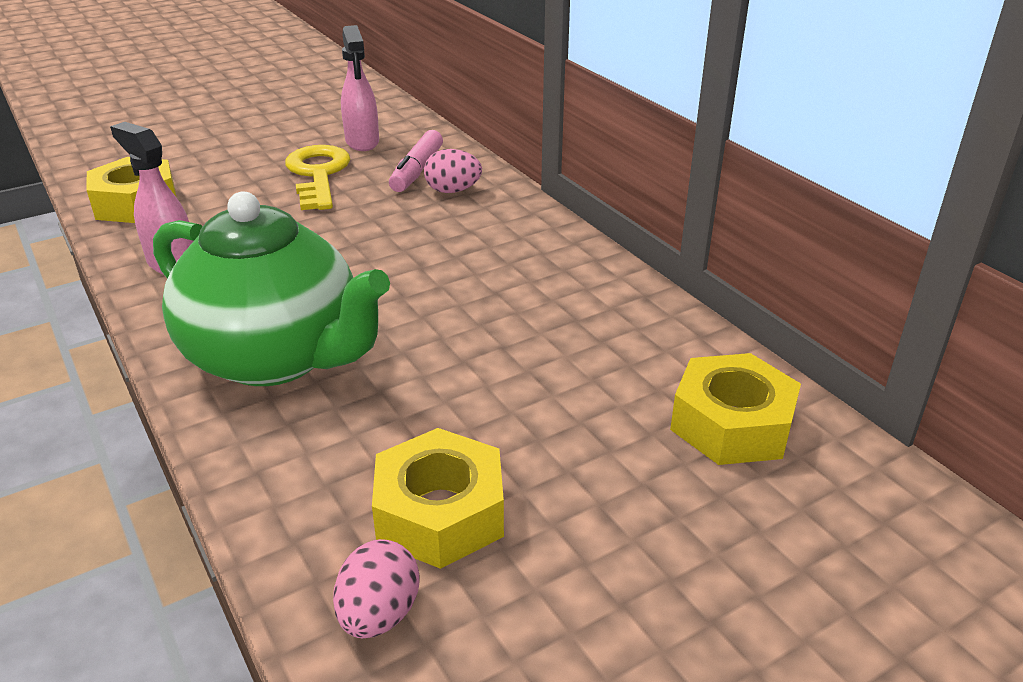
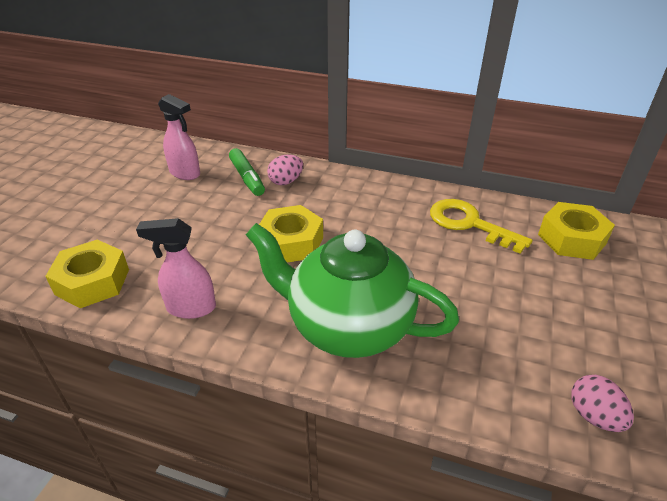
camera: 40 degrees left, 5 degrees up
(276, 357) = (348, 326): green teapot -> green teapot turned 150 degrees counterclockwise
(318, 174) = (190, 205): yellow key -> yellow key (469, 223)
(417, 171) = (247, 178): pink marker -> green marker
(440, 512) = (542, 352): yellow nut -> yellow nut (291, 242)

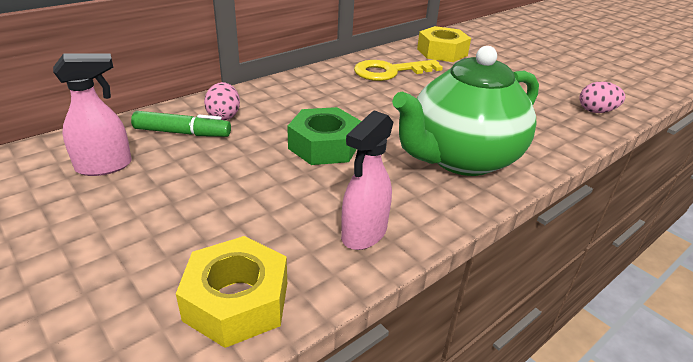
camera: 60 degrees left, 5 degrees down
(291, 242) = (324, 146): yellow nut -> green nut

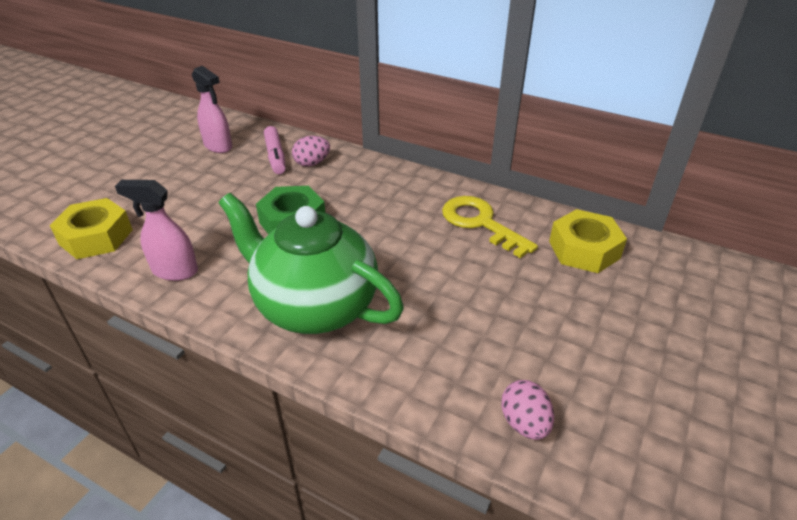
camera: 70 degrees right, 5 degrees up
(182, 133) = (275, 156): green marker -> pink marker

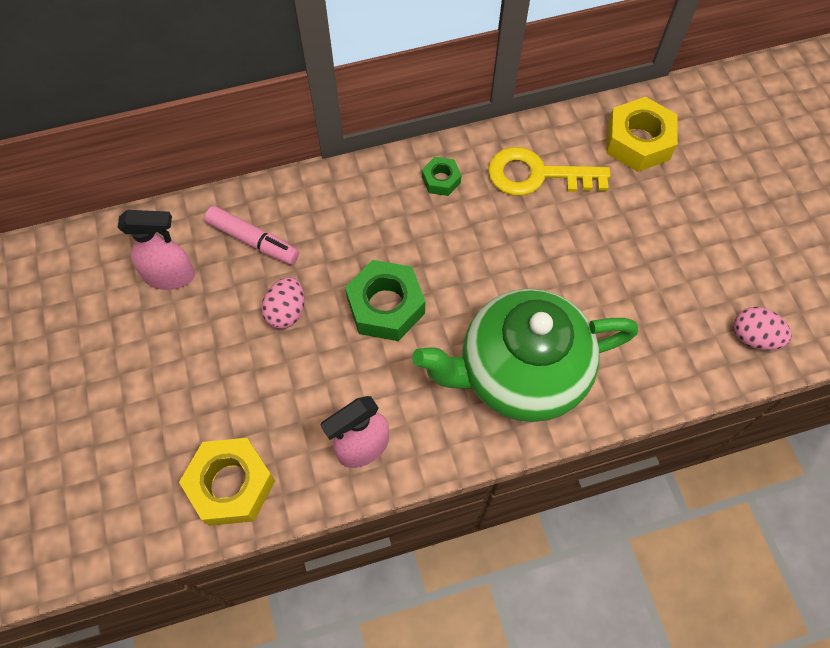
camera: 45 degrees left, 25 degrees up
(312, 163) = (303, 220): pink egg -> pink egg (286, 312)
(414, 190) = (441, 180): none -> green nut

